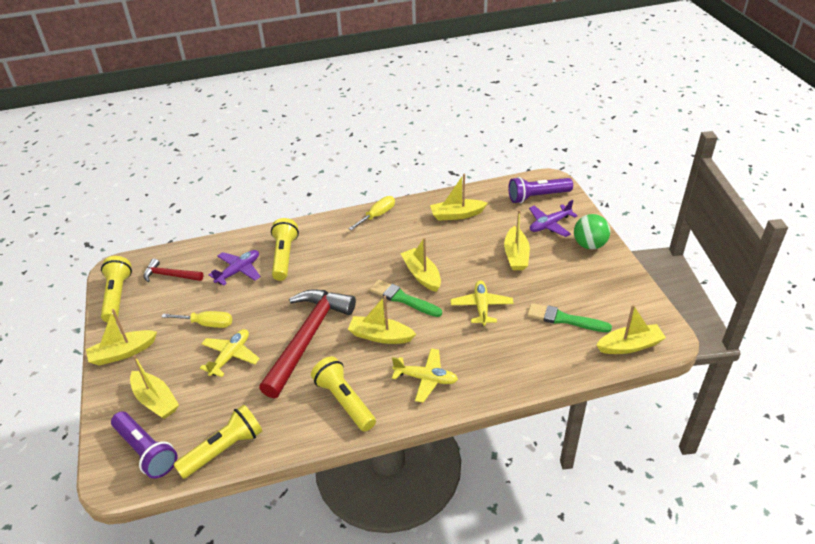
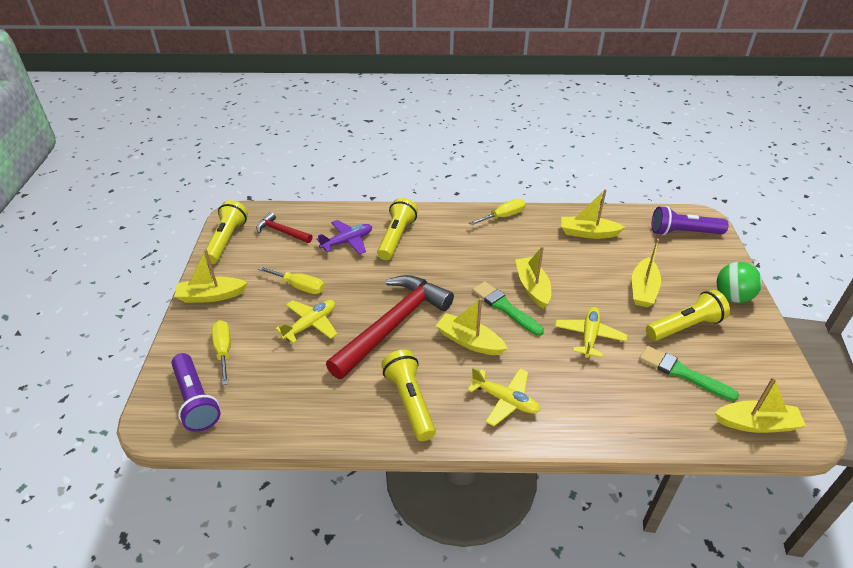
camera: 15 degrees right, 0 degrees up
(155, 400) = (224, 350): yellow boat -> yellow screwdriver
(223, 449) = (270, 420): yellow flashlight -> yellow flashlight (685, 326)
(549, 225) = (690, 265): purple plane -> none

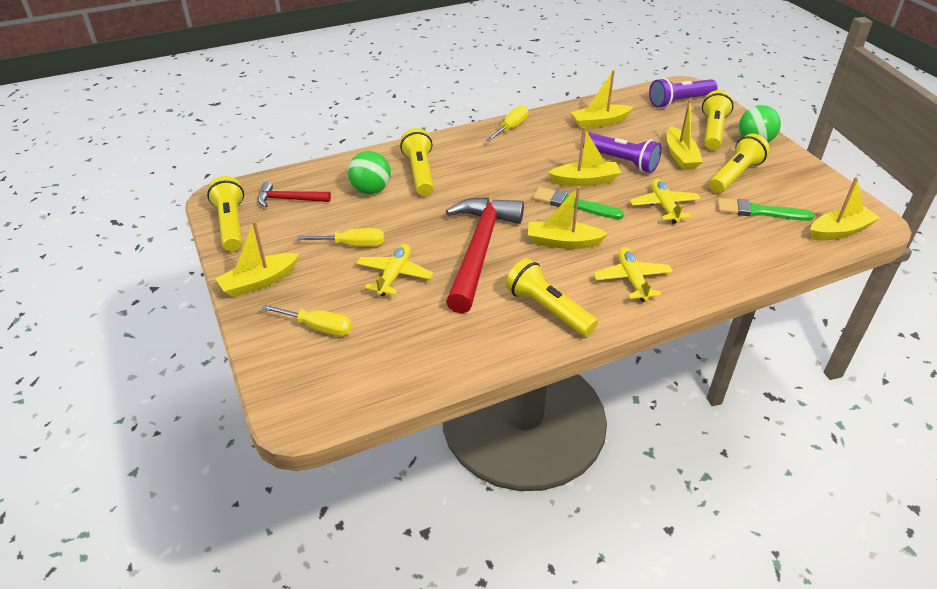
camera: 25 degrees left, 0 degrees up
(196, 400) = (326, 382): purple flashlight -> purple flashlight (621, 161)
(224, 350) = (318, 327): yellow screwdriver -> yellow screwdriver turned 150 degrees clockwise
(347, 242) = (371, 190): purple plane -> green ball
(505, 400) = (632, 279): yellow plane -> yellow plane turned 105 degrees counterclockwise
(532, 287) = (585, 181): yellow boat -> yellow boat turned 120 degrees clockwise
(695, 273) = (712, 131): none -> yellow flashlight

